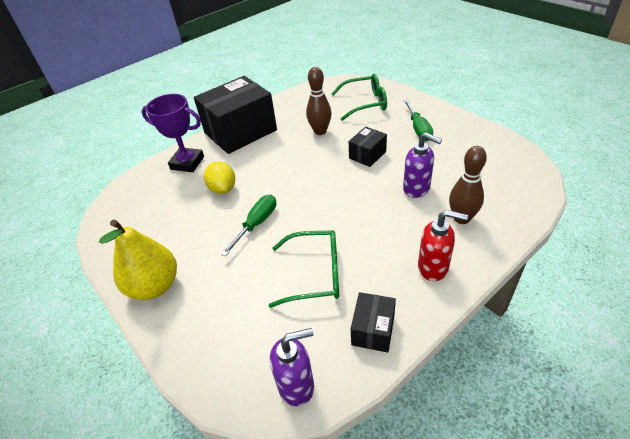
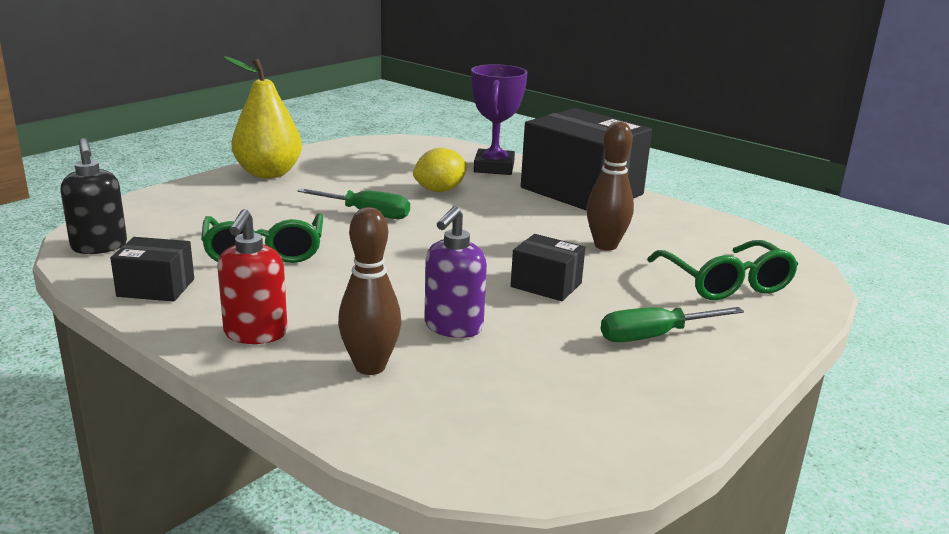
camera: 75 degrees right, 20 degrees down
(296, 385) = (99, 247): purple soap dispenser -> black soap dispenser

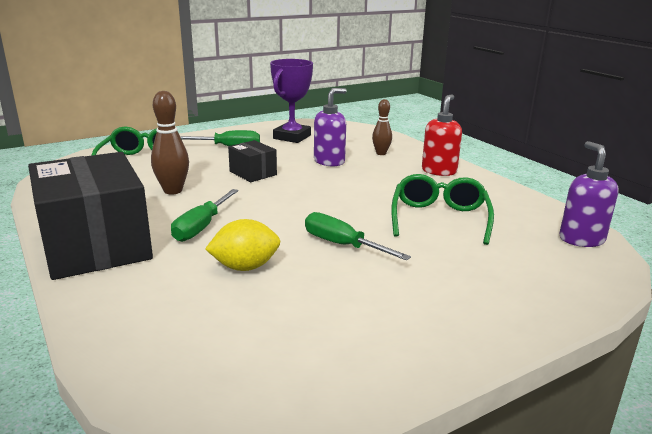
camera: 160 degrees left, 0 degrees up
(99, 247) = (581, 239): black soap dispenser -> purple soap dispenser
(156, 287) = (511, 201): black box -> none
(268, 173) = (447, 332): yellow pear -> none
(370, 367) = (381, 153): brown bowling pin -> brown bowling pin, size x0.65
(494, 167) = (136, 301): purple trophy -> purple trophy (292, 137)
(516, 213) = (201, 227): none -> green screwdriver

